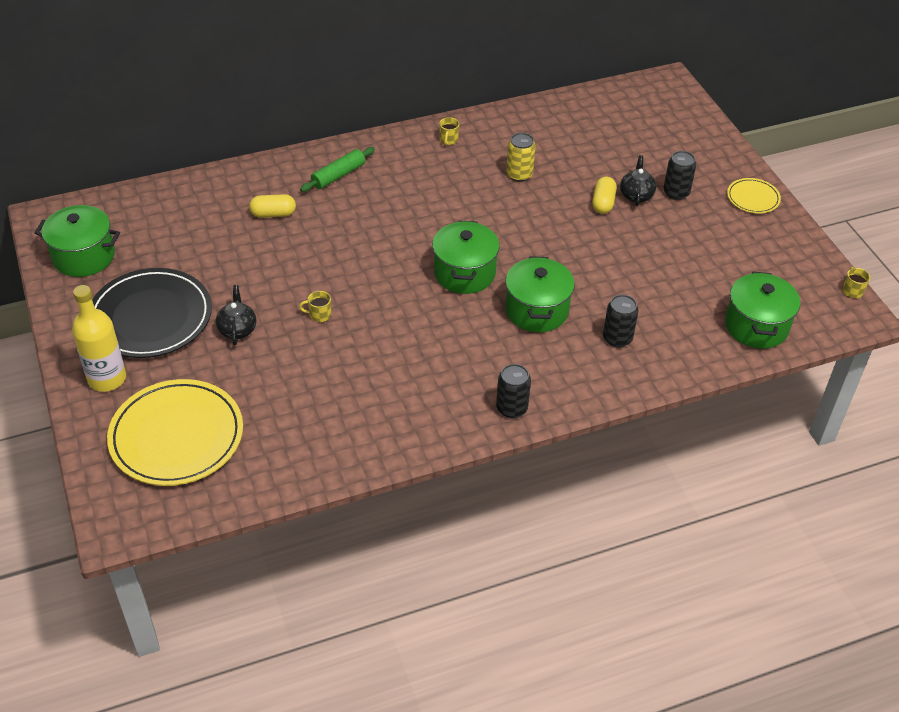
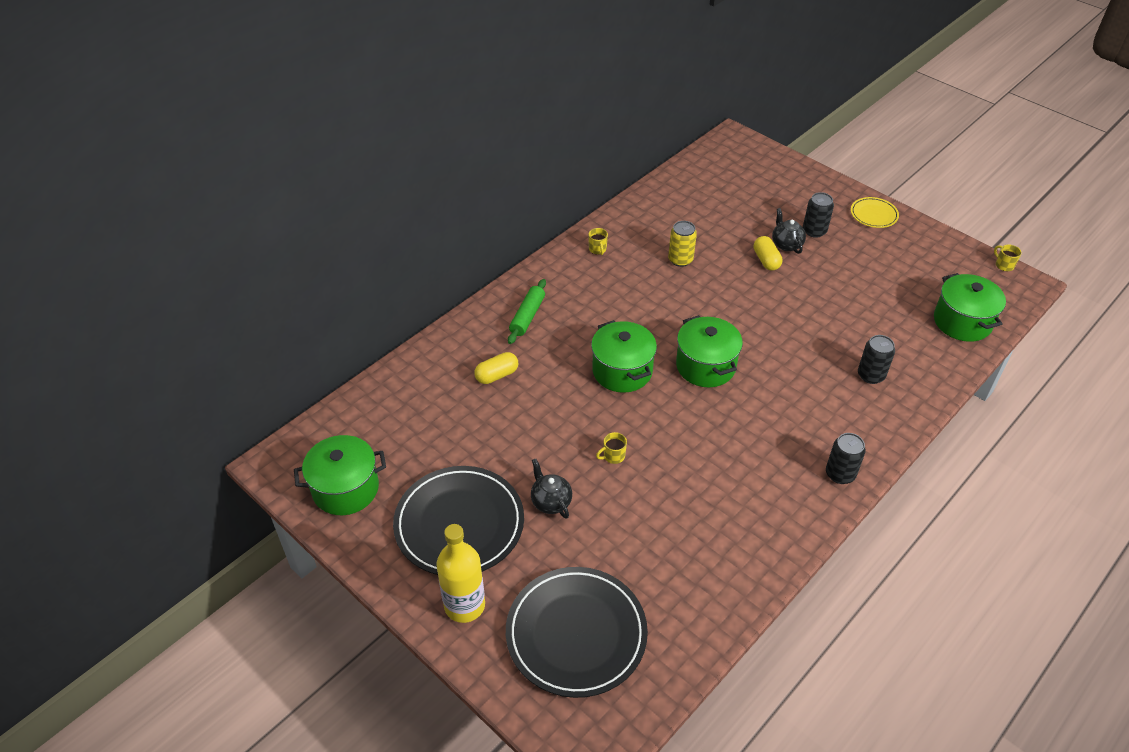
camera: 25 degrees left, 0 degrees up
(176, 436) = (576, 634): yellow plate -> black plate
(537, 310) = (790, 376): green pot -> green pot (622, 371)

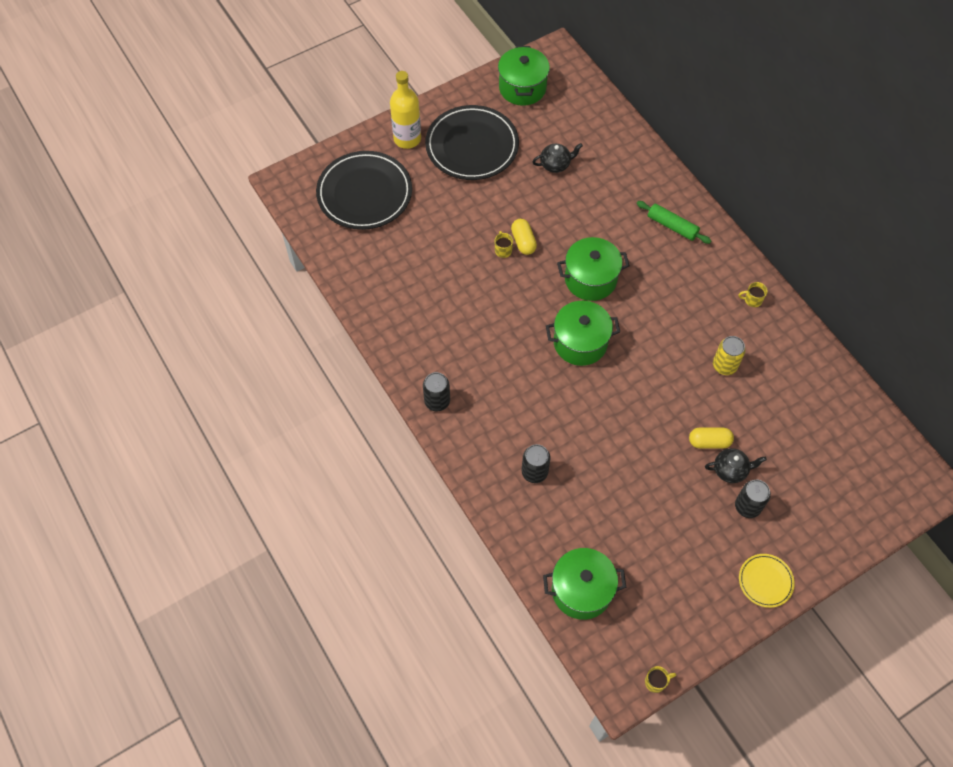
camera: 105 degrees right, 15 degrees up
(497, 375) = (608, 192): yellow capsule -> yellow capsule (523, 242)
(550, 501) = (473, 202): black teapot -> black teapot (555, 165)

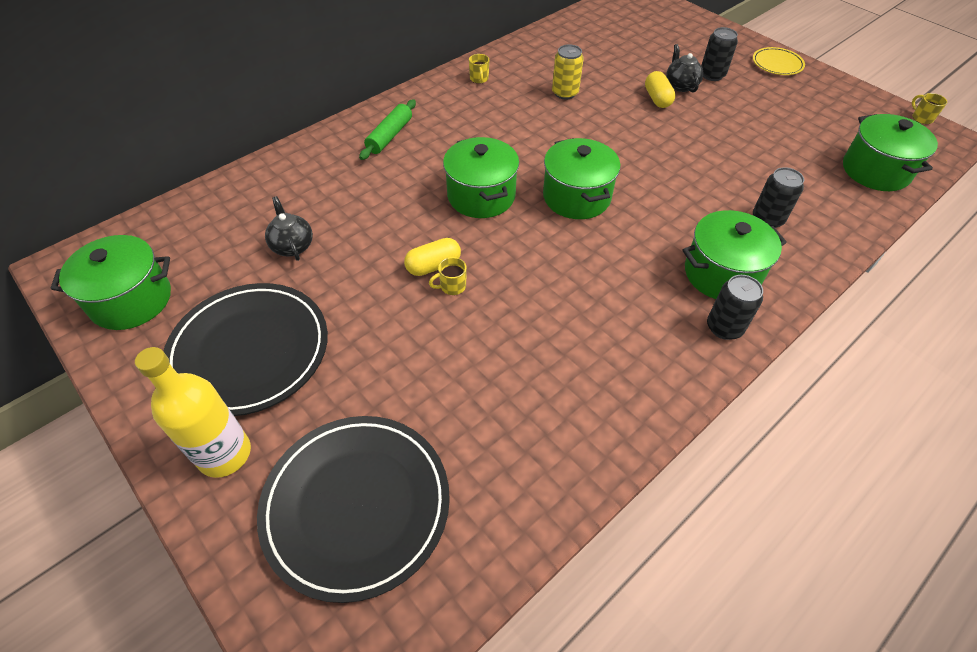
camera: 100 degrees left, 10 degrees down
(484, 417) = (721, 274): none -> green pot

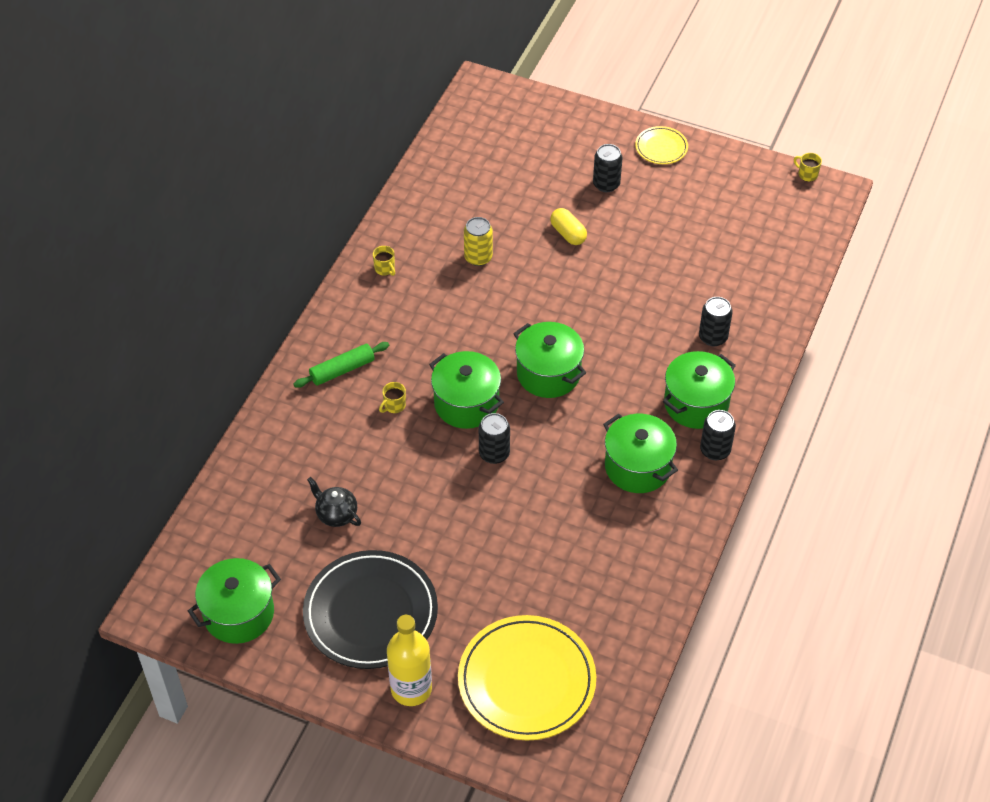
camera: 25 degrees left, 0 degrees up
(356, 506) = (526, 681): black plate -> yellow plate
(389, 136) = (342, 370): green rolling pin -> green rolling pin turned 60 degrees clockwise
(433, 266) = (467, 486): yellow capsule -> none
(452, 286) = (493, 497): yellow mug -> yellow mug (394, 406)
(479, 247) = (494, 453): none -> black can
(680, 85) = (582, 208): black teapot -> none
(875, 171) = (783, 252): green pot -> green pot (637, 467)

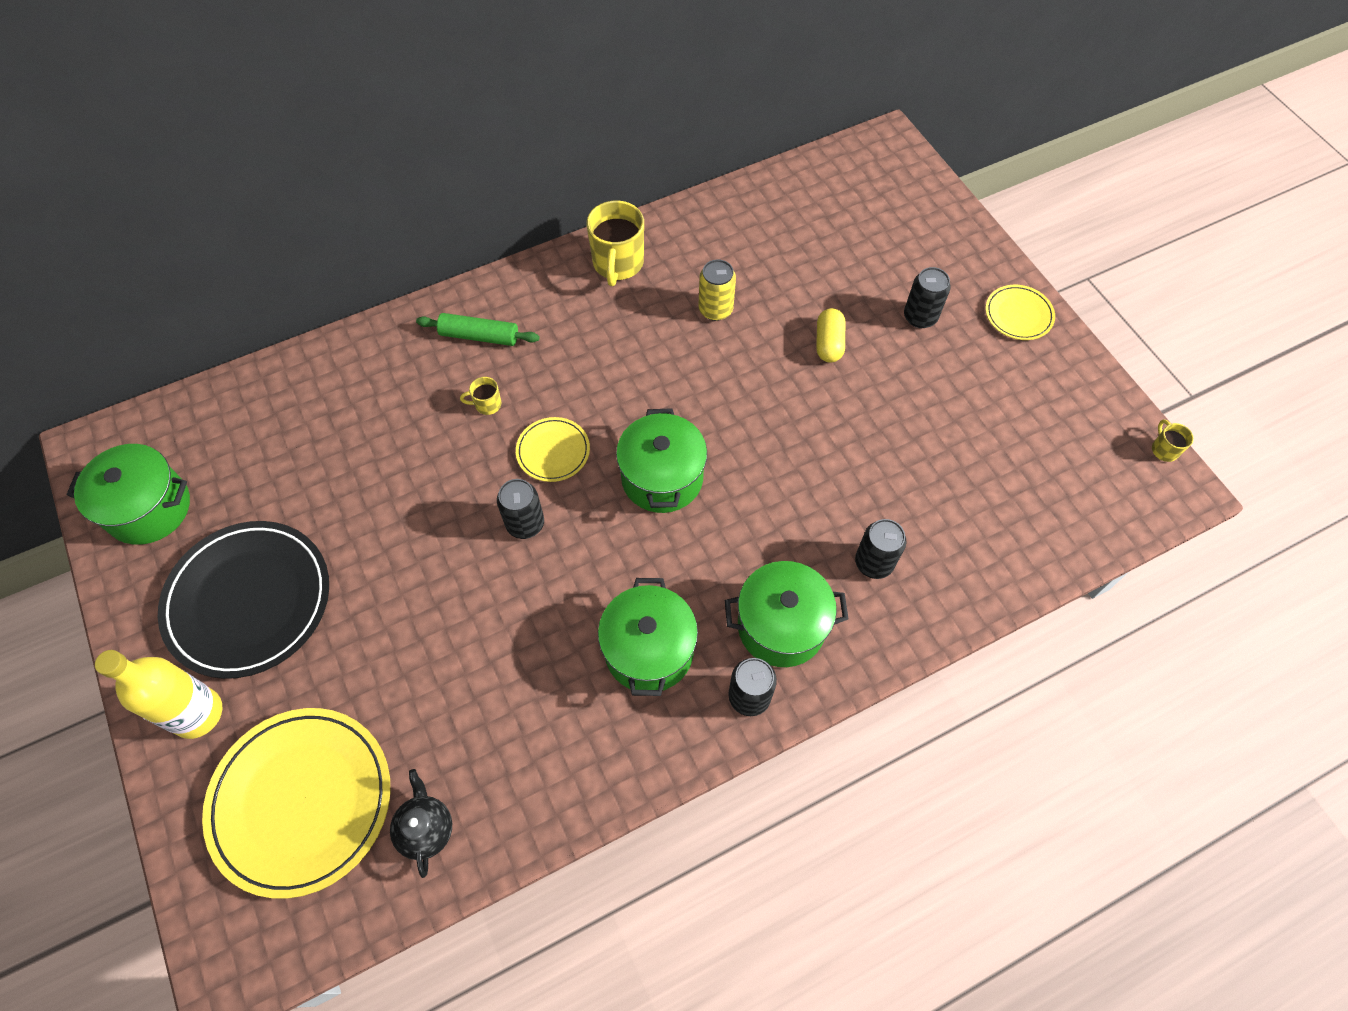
camera: 40 degrees right, 10 degrees up
(336, 514) = (326, 475): black teapot -> black teapot (426, 828)
(385, 269) = (618, 264): yellow mug -> yellow mug, size x2.12
(466, 403) = (553, 451): green pot -> yellow plate

